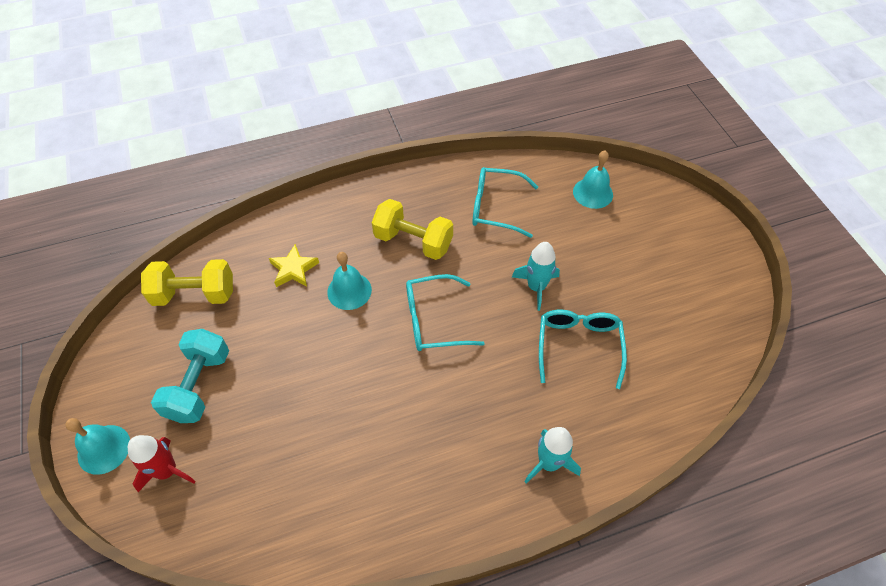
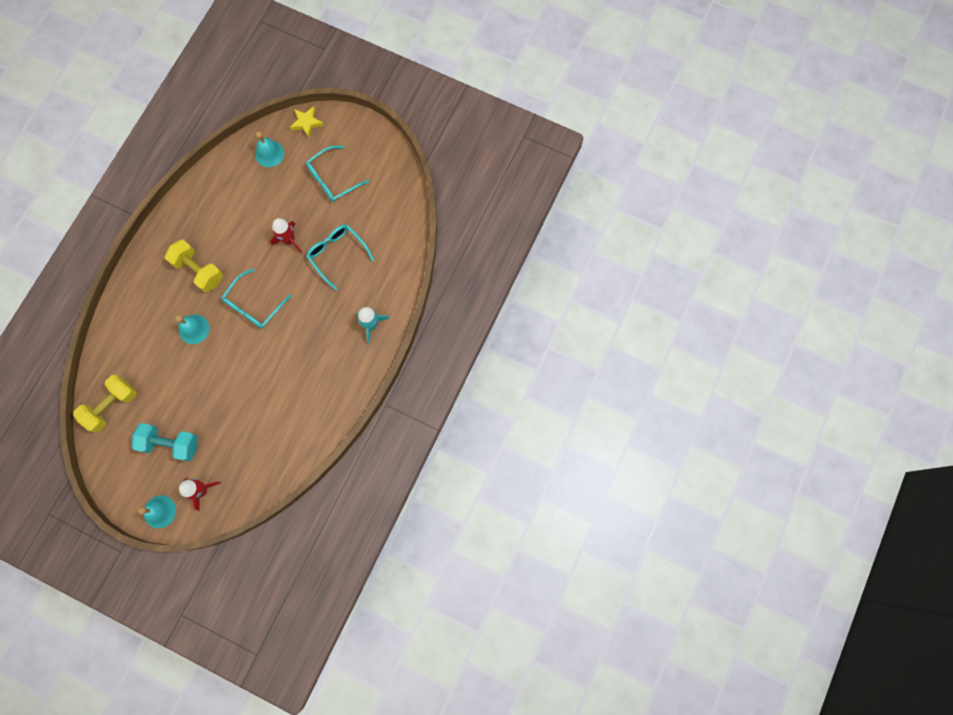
camera: 45 degrees left, 20 degrees up
(199, 385) = (171, 444): turquoise dumbbell -> turquoise dumbbell turned 45 degrees counterclockwise
(294, 269) = (150, 344): yellow star -> yellow star (306, 123)
(413, 241) = (199, 271): yellow dumbbell -> yellow dumbbell turned 60 degrees clockwise
(495, 207) = (224, 210): turquoise glasses -> turquoise glasses (332, 179)
(536, 287) = (289, 240): turquoise rocket -> red rocket

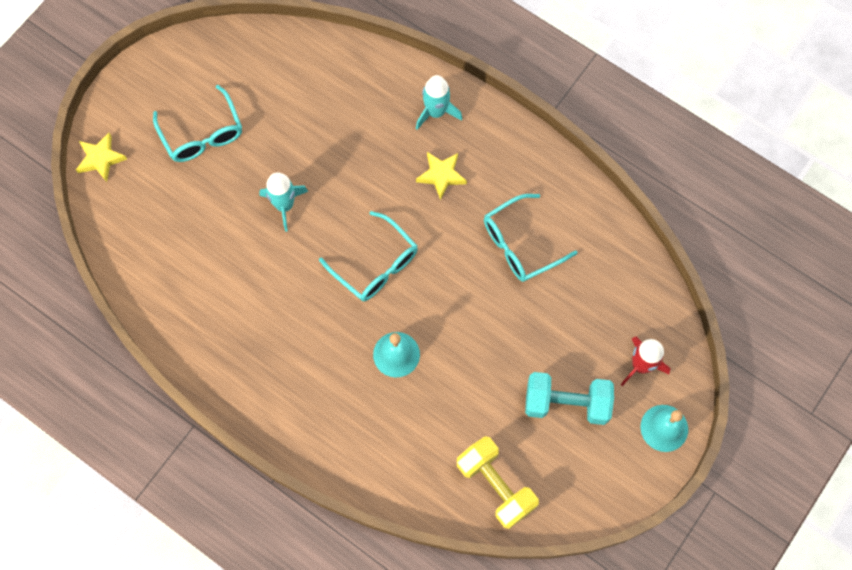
camera: 80 degrees left, 5 degrees down
(171, 444) = (566, 403): turquoise dumbbell -> turquoise dumbbell turned 75 degrees clockwise
(199, 271) = (305, 338): yellow dumbbell -> none
(269, 153) = (137, 217): turquoise bell -> none
(289, 240) = (284, 205): red rocket -> turquoise rocket
(324, 336) = (441, 175): none -> yellow star
(337, 254) = (321, 143): turquoise glasses -> turquoise glasses (520, 244)

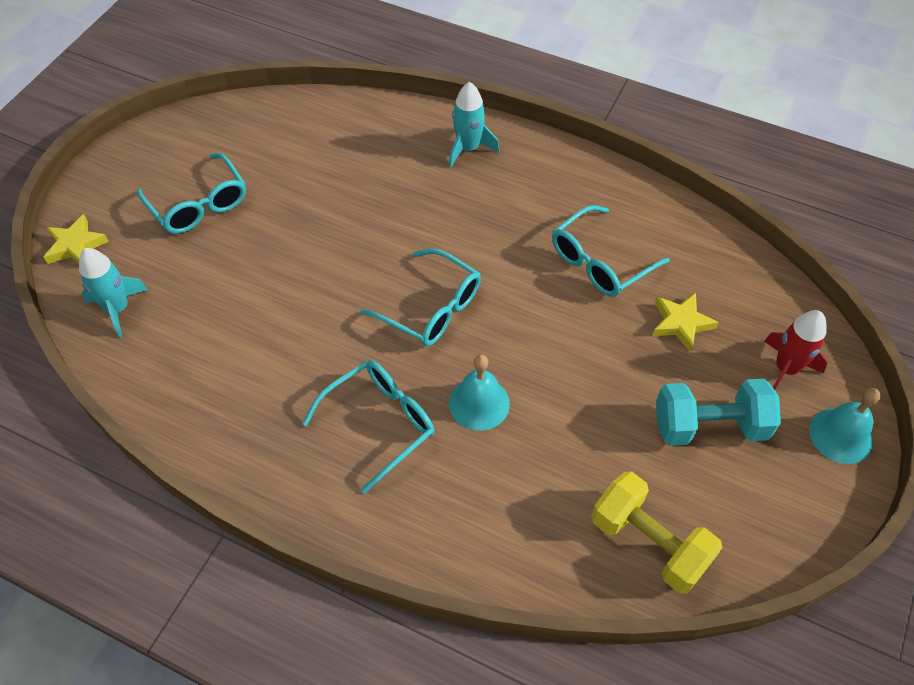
camera: 10 degrees left, 15 degrees down
(284, 205) = (308, 262): turquoise rocket -> turquoise rocket (118, 309)
(319, 358) = (380, 423): none -> turquoise glasses
(441, 175) = (489, 207): yellow star -> yellow star (681, 323)

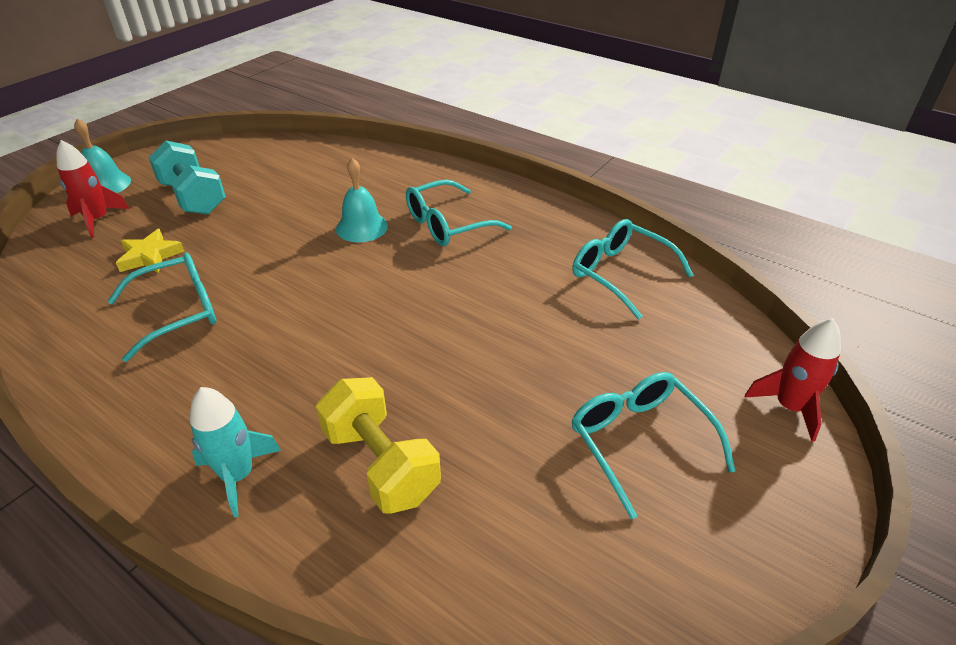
camera: 170 degrees left, 15 degrees down
(75, 245) = (789, 407): yellow star -> red rocket
(118, 309) = (705, 331): turquoise rocket -> none
(432, 308) = (373, 293): turquoise glasses -> turquoise glasses (620, 273)
(649, 543) = (286, 157): yellow dumbbell -> yellow dumbbell (381, 464)
(709, 426) = (193, 198): turquoise dumbbell -> turquoise dumbbell turned 45 degrees clockwise

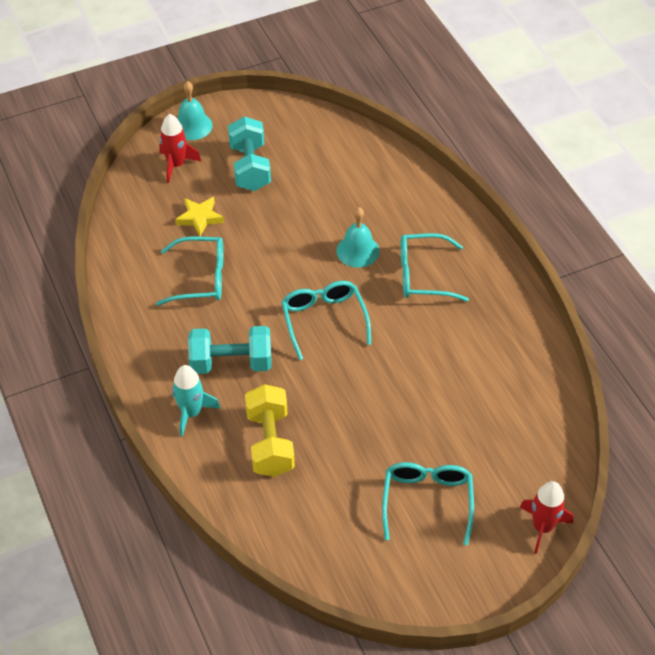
camera: 30 degrees right, 10 degrees up
(268, 388) = (231, 363): none -> turquoise dumbbell
(620, 273) = (519, 378): turquoise glasses -> turquoise glasses (324, 320)

